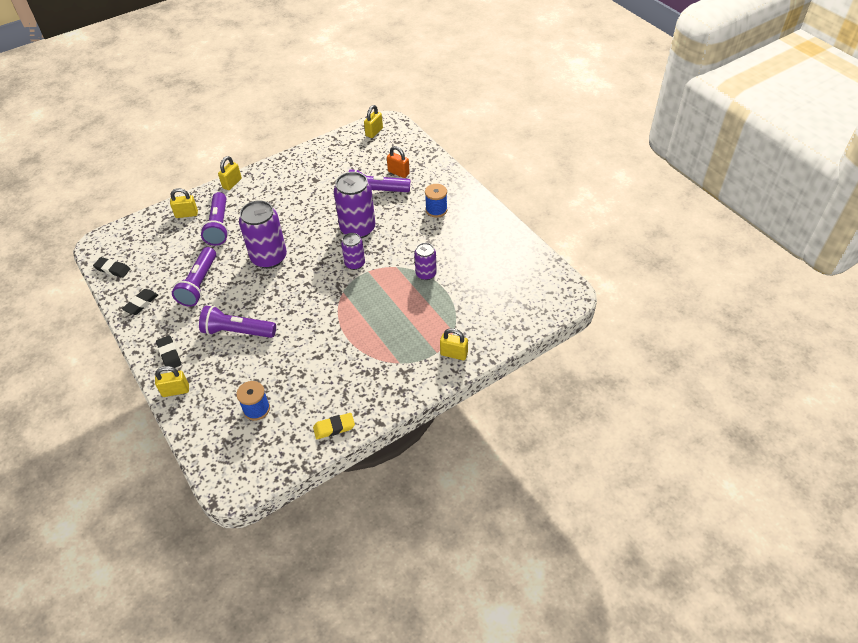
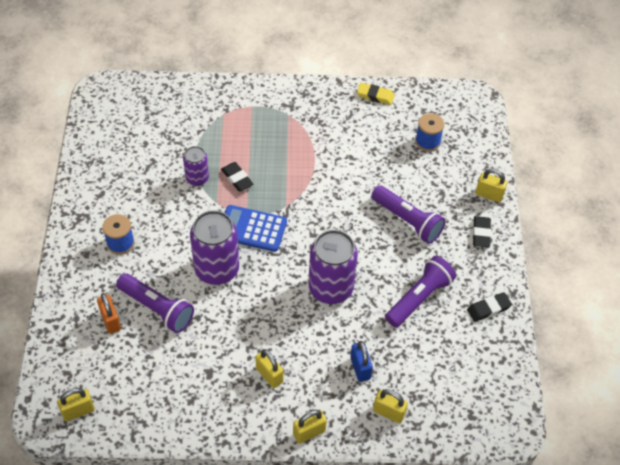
camera: 150 degrees left, 5 degrees up
(112, 269) = (505, 376): black eraser -> black eraser (237, 178)
(219, 226) = (360, 368): purple flashlight -> blue padlock
(355, 263) = (252, 229): purple can -> blue calculator
(454, 354) = (240, 97): yellow padlock -> yellow padlock (269, 375)

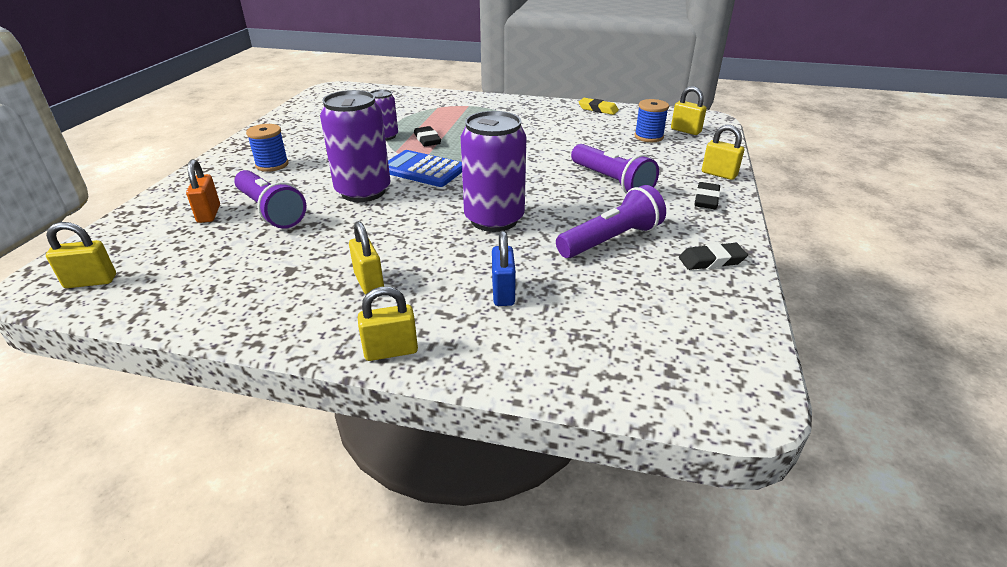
camera: 15 degrees right, 20 degrees down
(388, 412) = (529, 346): yellow padlock -> yellow padlock (685, 131)

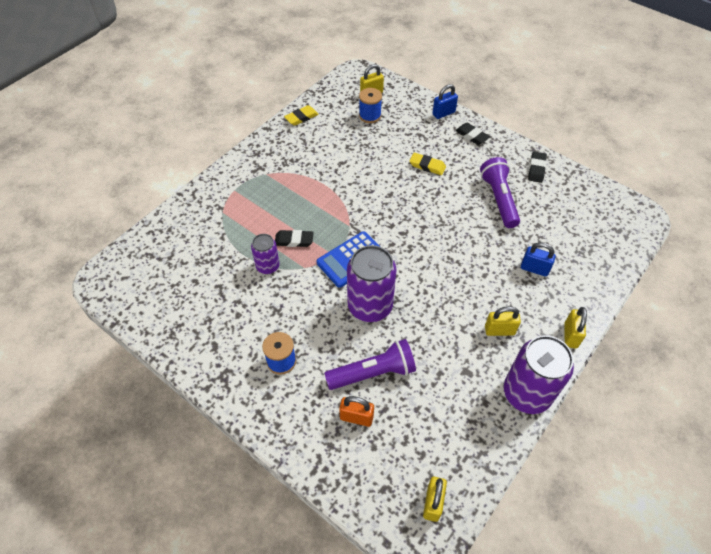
camera: 65 degrees left, 20 degrees up
(494, 219) = (449, 244): purple can -> purple can (526, 393)
(611, 182) = (427, 166): purple flashlight -> yellow eraser
(719, 174) = (443, 113): yellow padlock -> blue padlock

